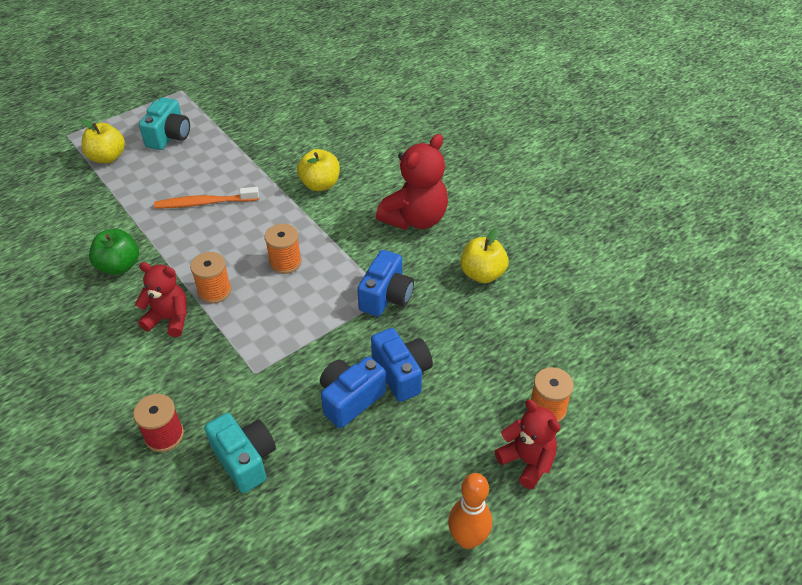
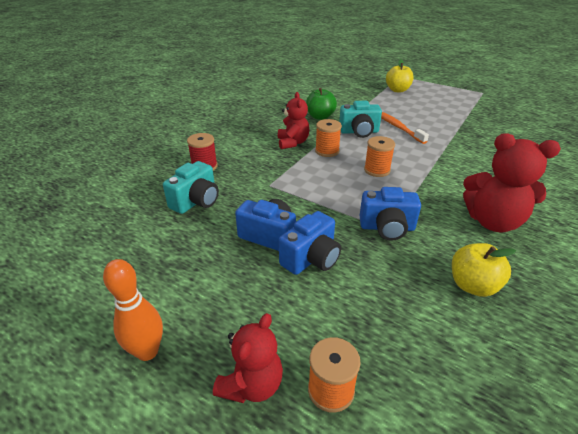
camera: 70 degrees right, 10 degrees down
(169, 136) = (438, 100): turquoise camera -> turquoise camera (359, 132)
(320, 184) = (469, 164): yellow apple -> none

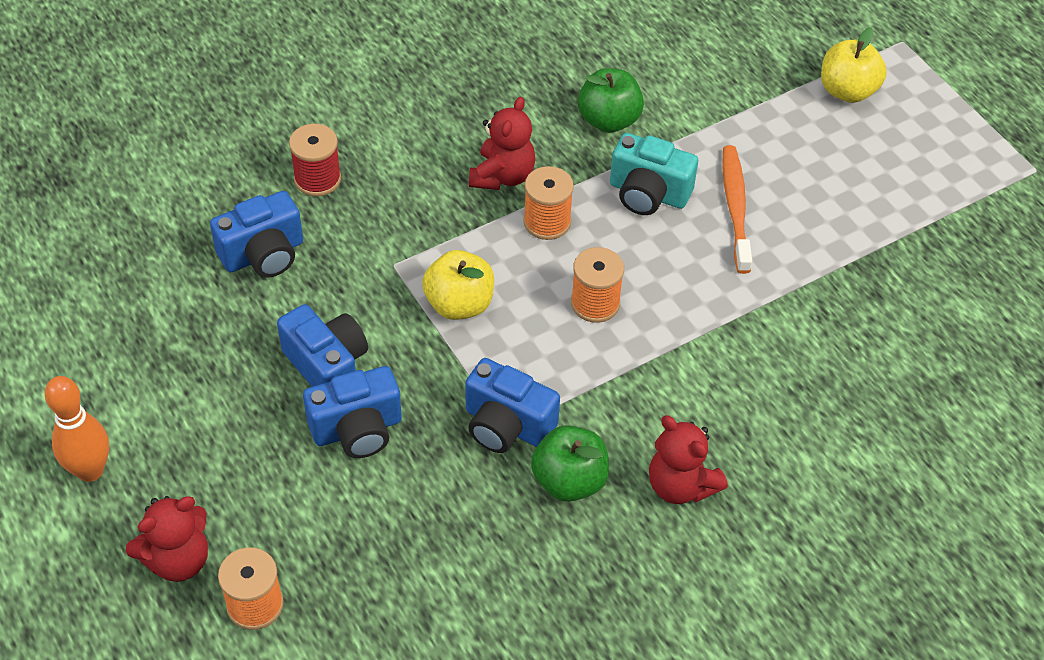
camera: 25 degrees right, 15 degrees up
(196, 201) = (263, 254): turquoise camera -> blue camera
(442, 239) = (569, 481): none -> green apple
(473, 285) = (538, 566): yellow apple -> yellow apple (459, 304)
(493, 221) = (680, 485): red teddy bear -> red teddy bear, size x0.65

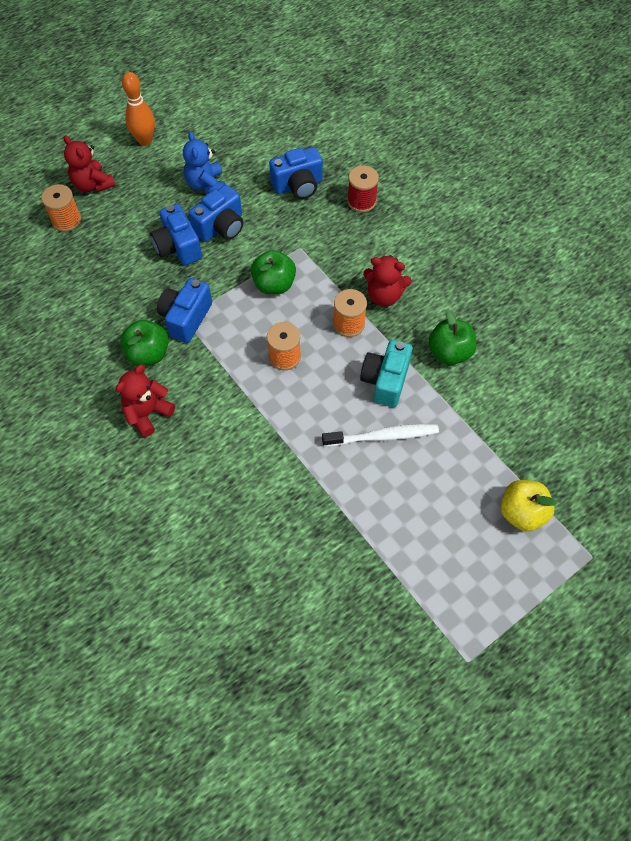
camera: 85 degrees right, 10 degrees up
(227, 381) = (206, 184): none -> blue teddy bear
(263, 254) = (298, 185): blue camera -> blue camera turned 75 degrees counterclockwise
(459, 304) = (274, 284): yellow apple -> green apple
(735, 208) = (383, 436): orange toothbrush -> white toothbrush

